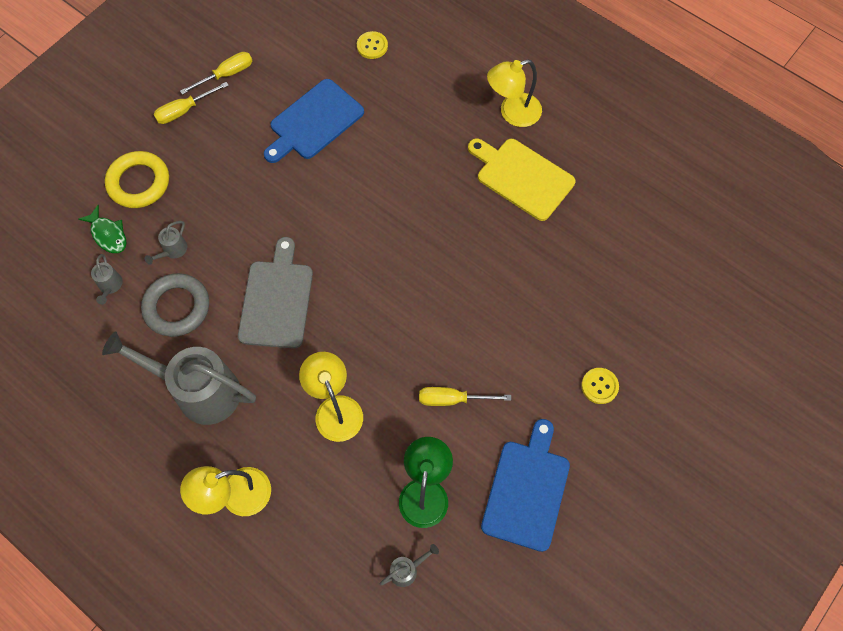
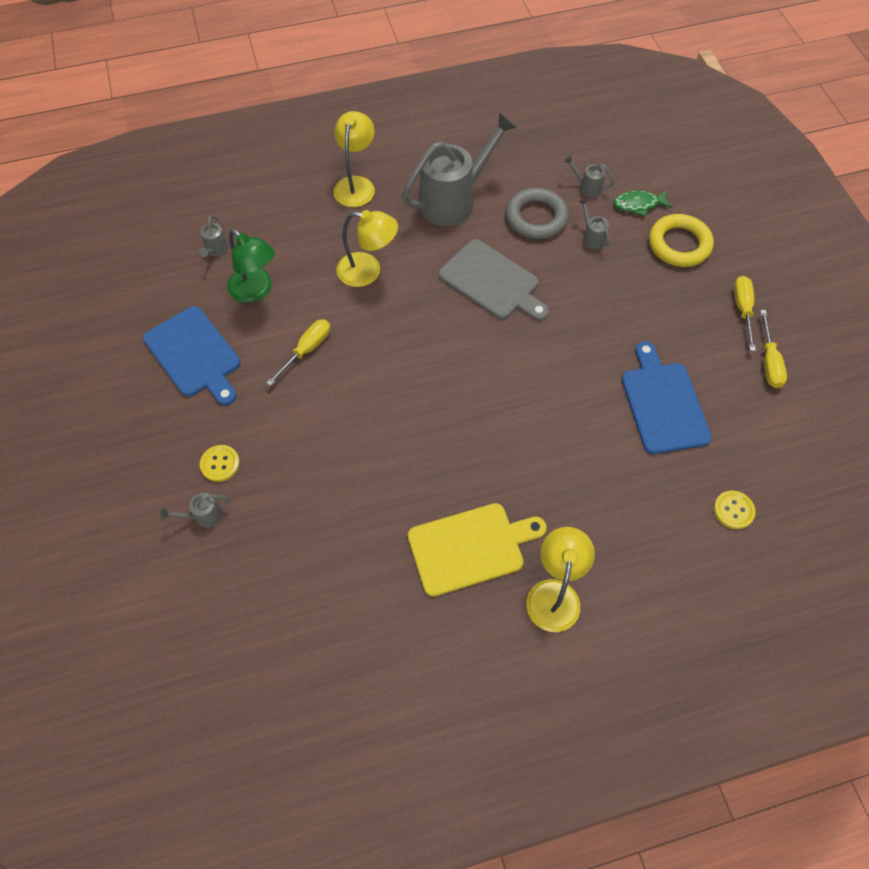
camera: 125 degrees right, 5 degrees down
(646, 364) = (203, 516): none -> grey watering can

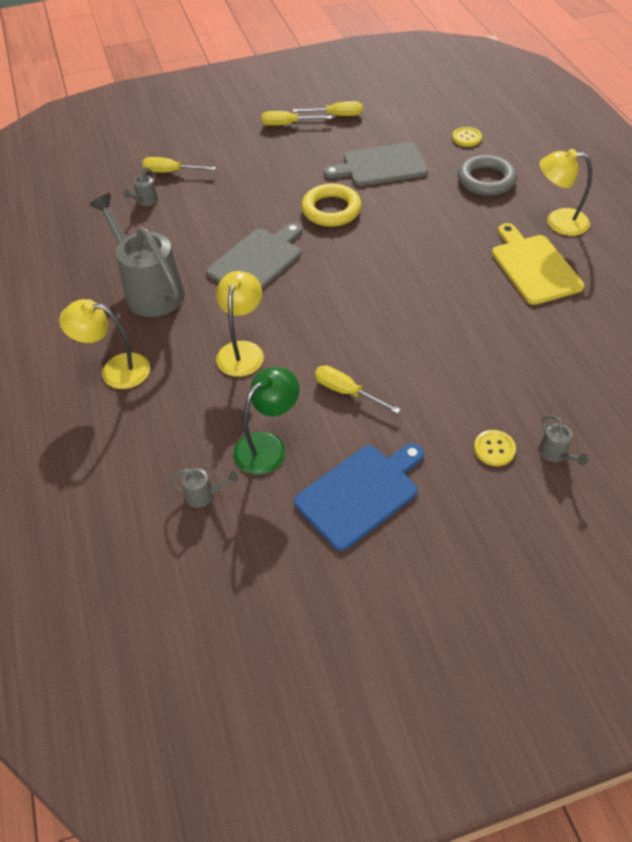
camera: 90 degrees left, 10 degrees down
(536, 218) = (180, 233): grey ring -> grey ring (486, 180)
(592, 237) = (207, 199): grey watering can -> none
(638, 205) = (171, 172): green fish -> yellow screwdriver
(663, 403) = (380, 165): blue cutting board -> grey cutting board
(679, 244) = (219, 152): yellow ring -> yellow ring (331, 210)

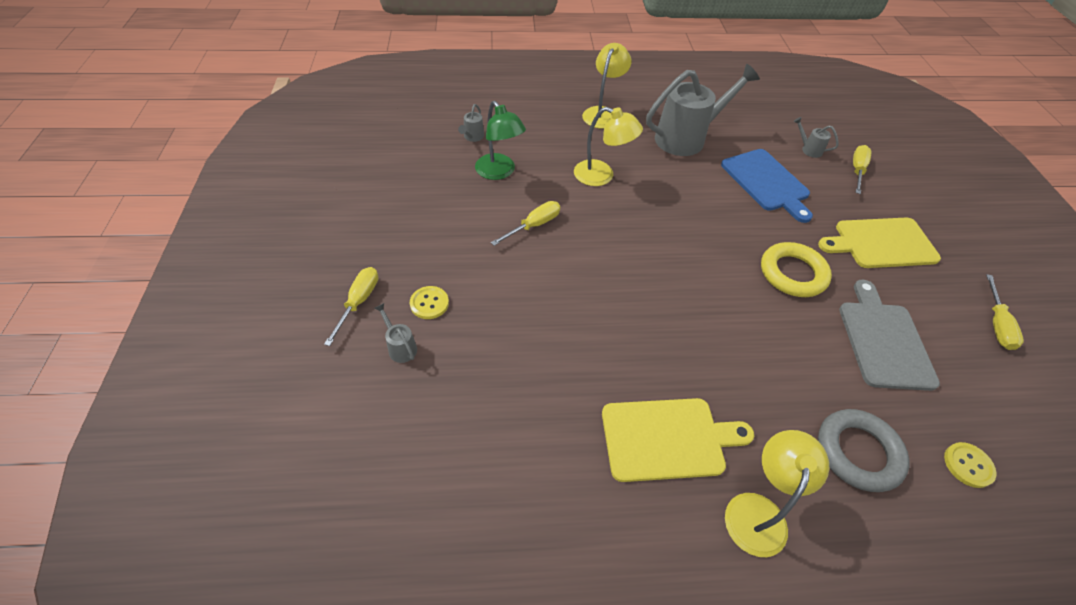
camera: 100 degrees right, 0 degrees up
(257, 260) = (715, 204): grey cutting board -> none
(271, 162) = (881, 243): none -> yellow cutting board
(288, 124) = (964, 273): yellow screwdriver -> yellow screwdriver (358, 302)
(360, 493) = (432, 209): blue cutting board -> blue cutting board (766, 182)
(555, 454) = (400, 347): grey watering can -> grey watering can turned 60 degrees clockwise

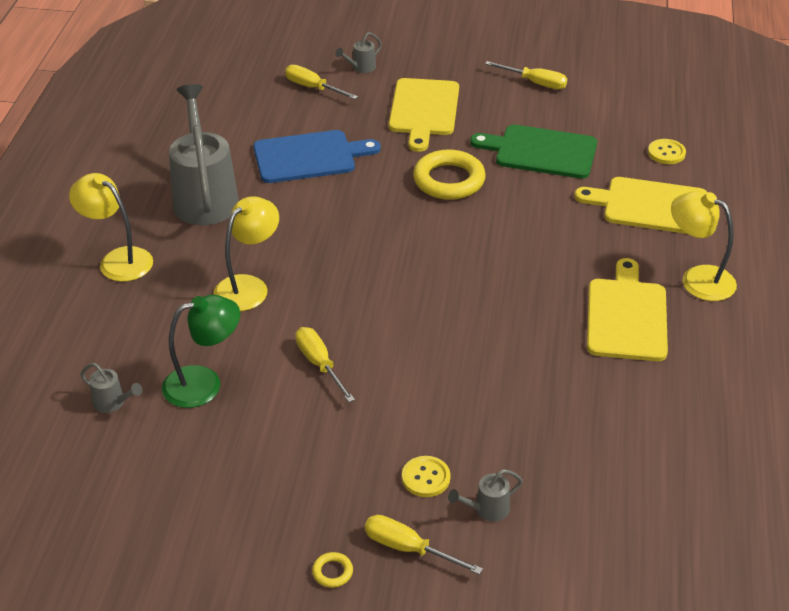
camera: 75 degrees left, 10 degrees down
(337, 263) = (332, 572): none -> yellow ring
(809, 149) = (265, 109): grey watering can -> grey watering can (361, 68)
(858, 452) = (650, 206): grey ring -> yellow cutting board
(883, 340) = (541, 152): grey cutting board -> green cutting board

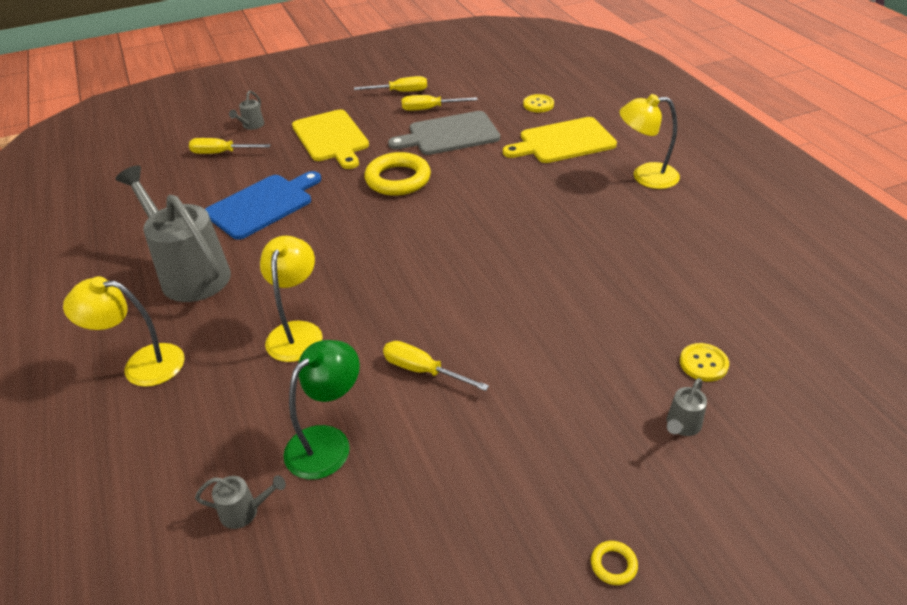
camera: 30 degrees left, 0 degrees up
(408, 549) = (656, 500): yellow screwdriver -> yellow screwdriver (430, 109)
(426, 478) = (607, 425): yellow button -> yellow button (703, 363)
(541, 152) = (449, 134): green cutting board -> grey cutting board
(626, 316) = (626, 222): yellow cutting board -> none

